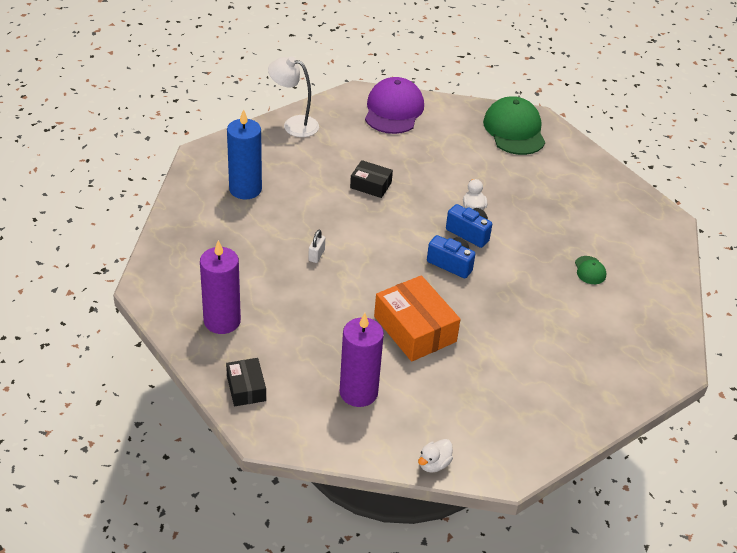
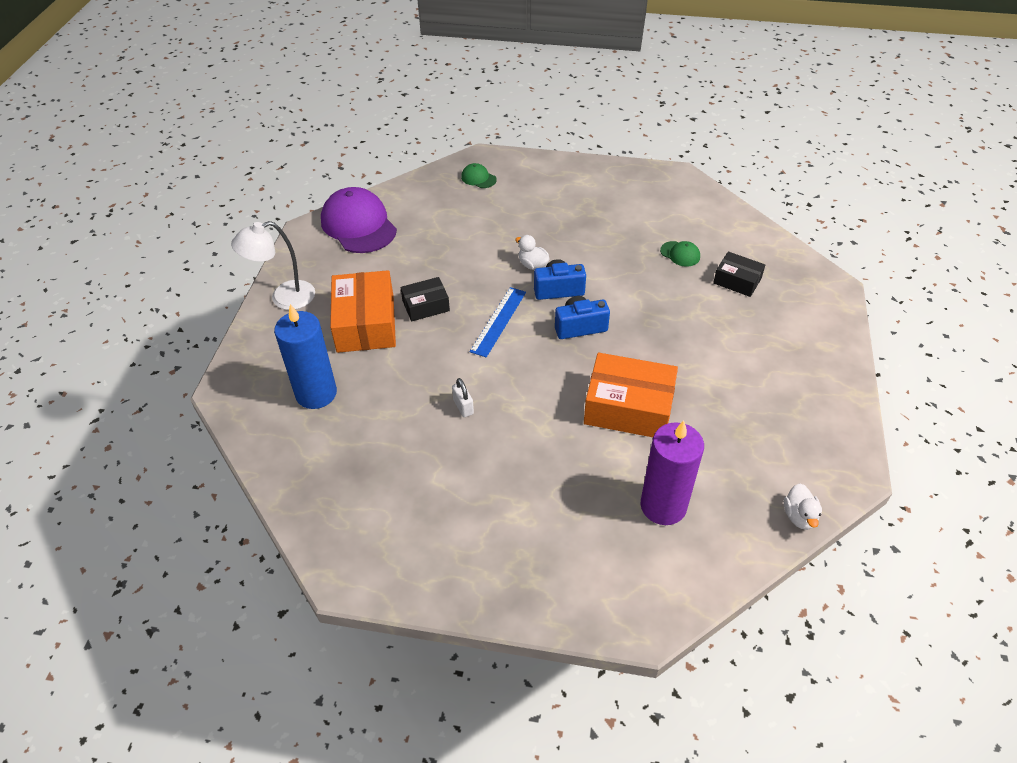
camera: 40 degrees left, 5 degrees up
(222, 321) = (462, 544): purple candle -> none
(246, 388) = (570, 592): black box -> black box (737, 281)
(322, 170) = (366, 323): none -> orange box
(403, 224) = (498, 321): none -> blue ruler
(514, 130) = (478, 178): green cap -> green cap, size x0.44

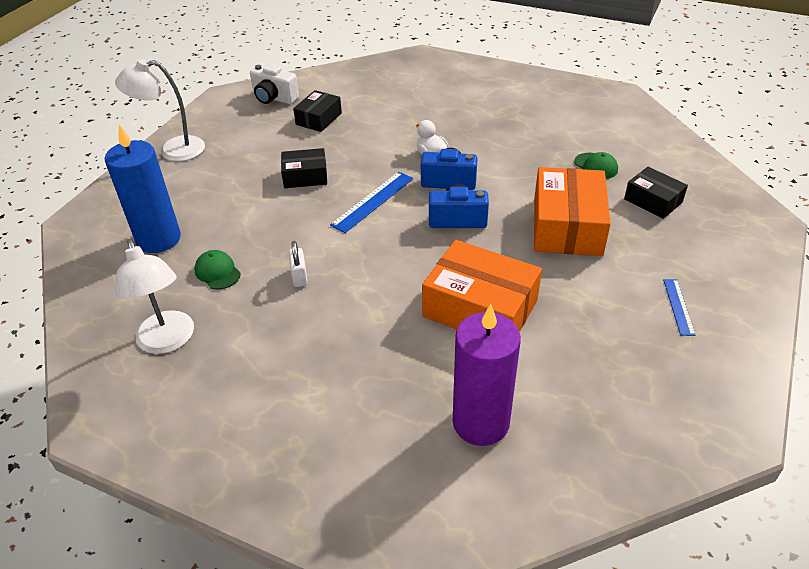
camera: 15 degrees right, 5 degrees down
(358, 225) = (274, 98): purple cap -> white camera
(366, 323) = (238, 183): orange box -> orange box (567, 226)
(373, 490) = (168, 341): none -> white lamp
(412, 242) = (319, 119): none -> black box
(478, 178) = (409, 73): green cap -> green cap (217, 272)
(784, 376) = (678, 306): none -> blue ruler
(799, 516) = (648, 470): white duck -> none

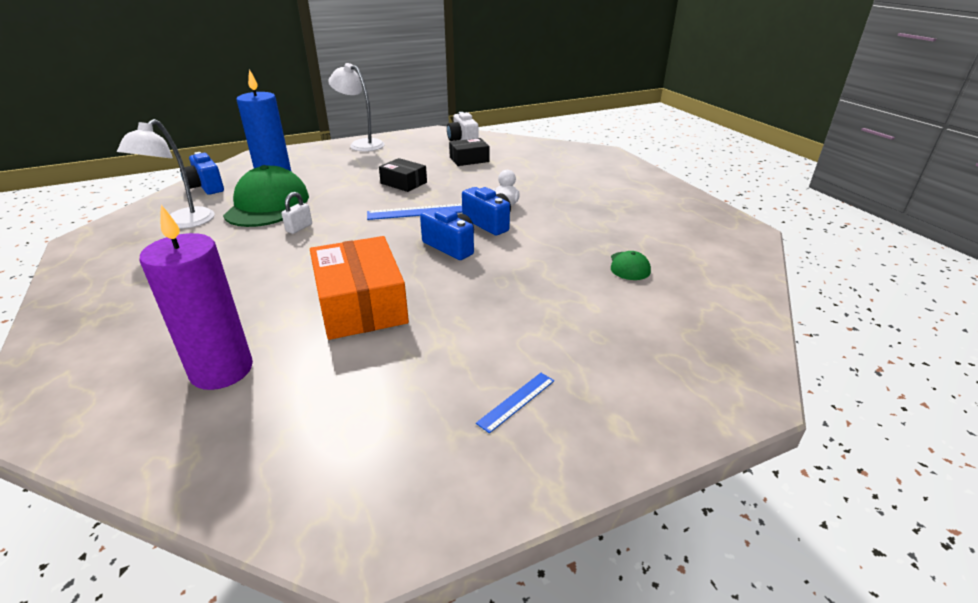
camera: 40 degrees right, 10 degrees down
(100, 291) = (206, 187): none -> blue camera
(217, 272) = (267, 205): green cap -> green cap, size x2.26
(567, 226) = (526, 291): orange box -> none
(653, 201) = (641, 313): black box -> none

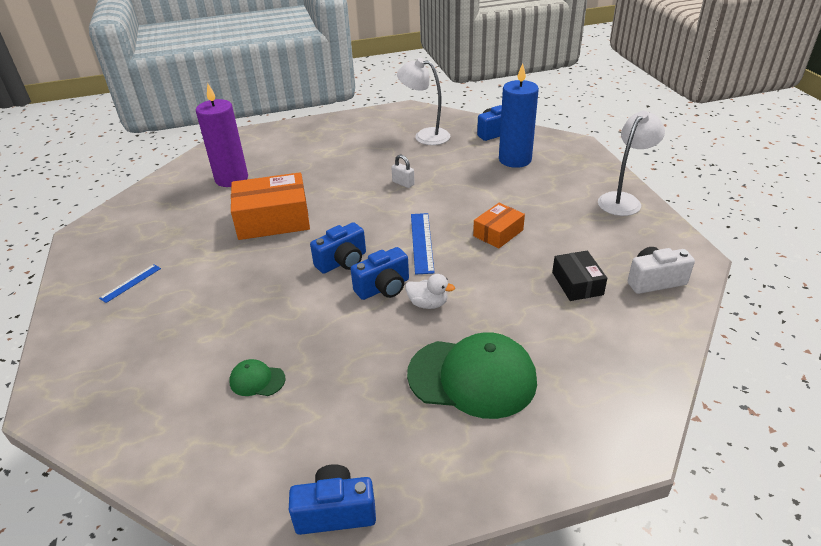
camera: 100 degrees right, 5 degrees up
(267, 205) = (452, 164): green cap -> green cap (472, 377)
(404, 183) = (498, 233): black box -> orange box
(516, 401) = (130, 283): blue ruler -> blue ruler turned 75 degrees clockwise
(714, 220) = (335, 512): none -> blue camera

